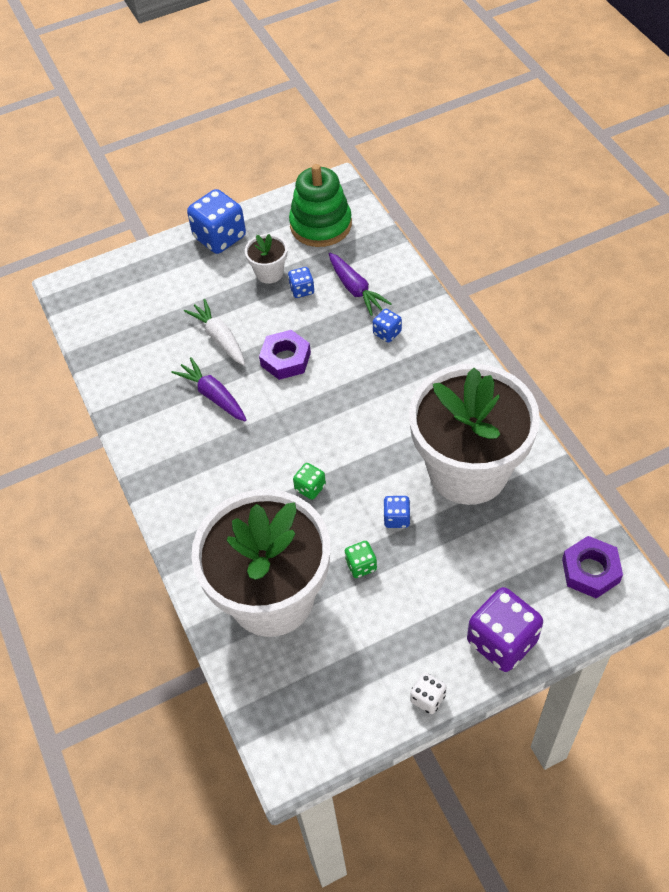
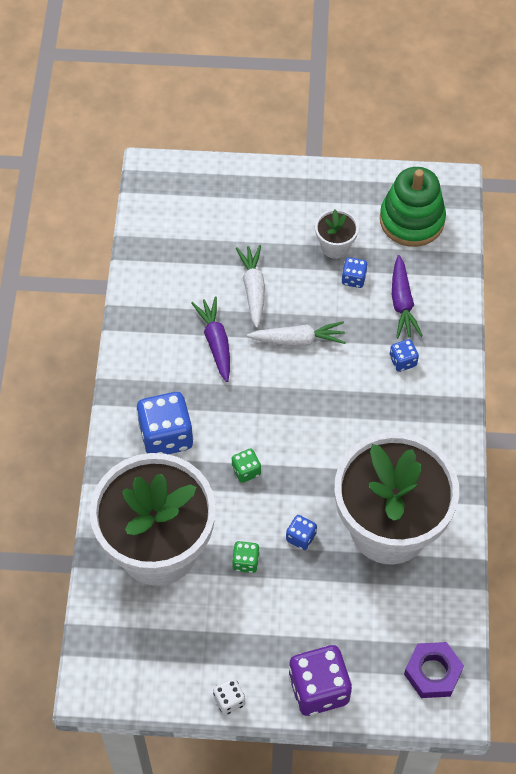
camera: 25 degrees right, 5 degrees up
(220, 237) = (312, 187): blue dice -> blue dice (166, 436)
(285, 359) = (298, 340): purple nut -> white carrot

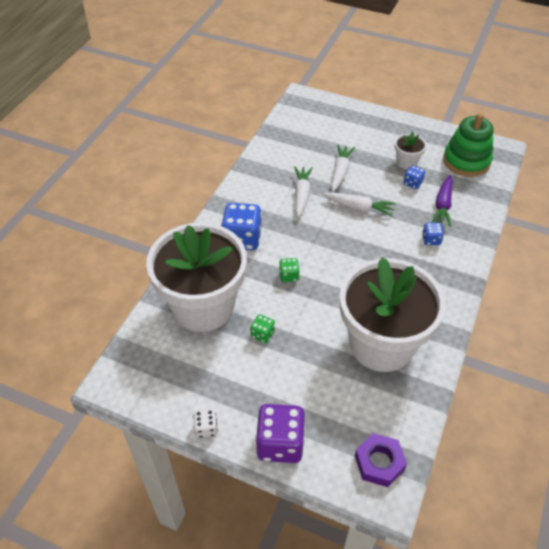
camera: 20 degrees right, 10 degrees down
(216, 342) = (301, 195): purple carrot -> white carrot
(301, 537) = (311, 330): blue dice -> none

